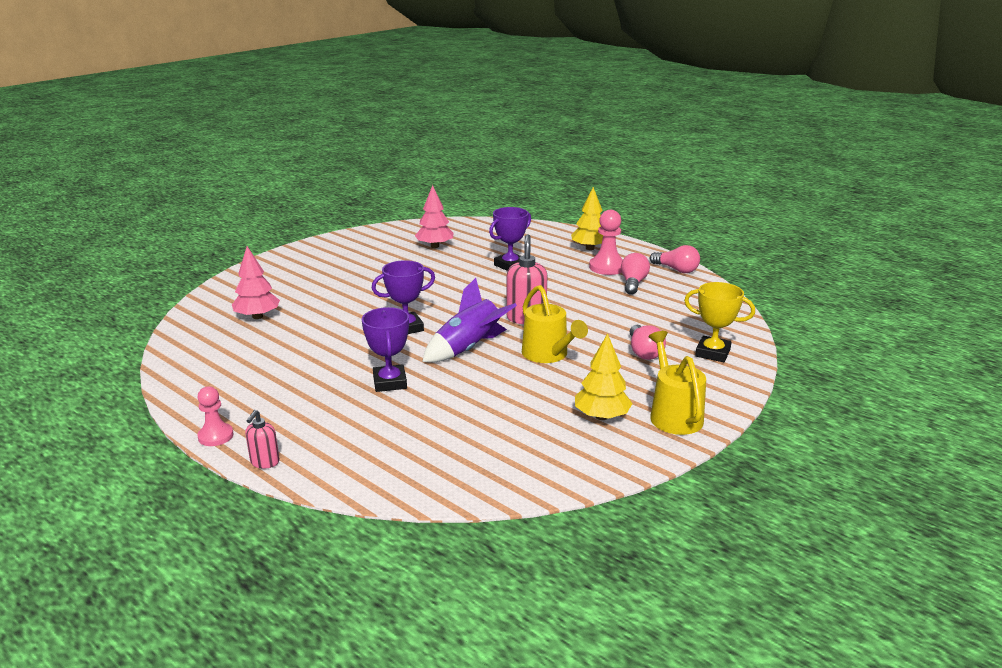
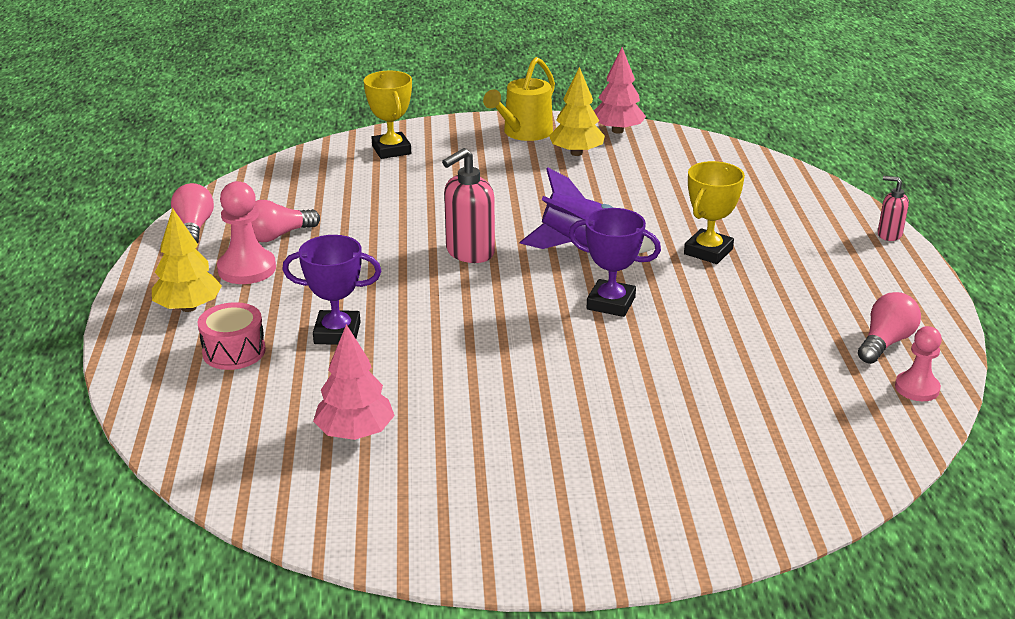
camera: 135 degrees left, 5 degrees up
(216, 436) = (922, 274): pink pawn -> pink pawn (917, 388)
(257, 316) = (776, 415): pink tree -> pink tree (617, 131)
(264, 462) = (889, 235): pink soap dispenser -> pink soap dispenser turned 120 degrees counterclockwise
(390, 382) = (708, 251): purple trophy -> yellow trophy
(535, 245) = (234, 351): none -> pink drum
(548, 355) = (523, 209): yellow watering can -> none
(644, 352) = (440, 175): pink light bulb -> pink light bulb (885, 342)

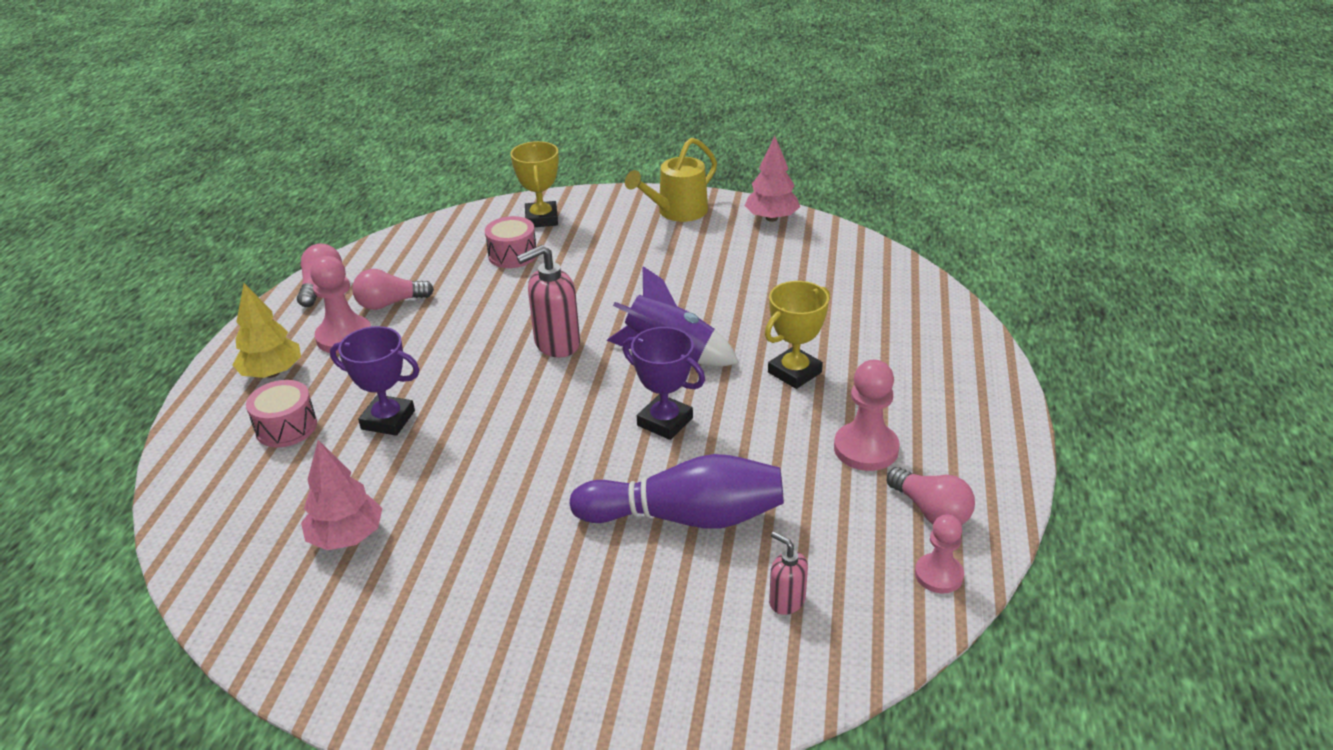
camera: 15 degrees right, 5 degrees up
(380, 183) = (512, 255): none -> pink drum
(576, 153) = (717, 240): yellow tree -> none
(673, 374) = (685, 517): none -> purple bowling pin
(804, 303) = (866, 449): none -> pink pawn
(885, 342) = (931, 511): pink light bulb -> pink light bulb turned 90 degrees clockwise
(889, 235) = (999, 376): pink soap dispenser -> pink soap dispenser (786, 601)

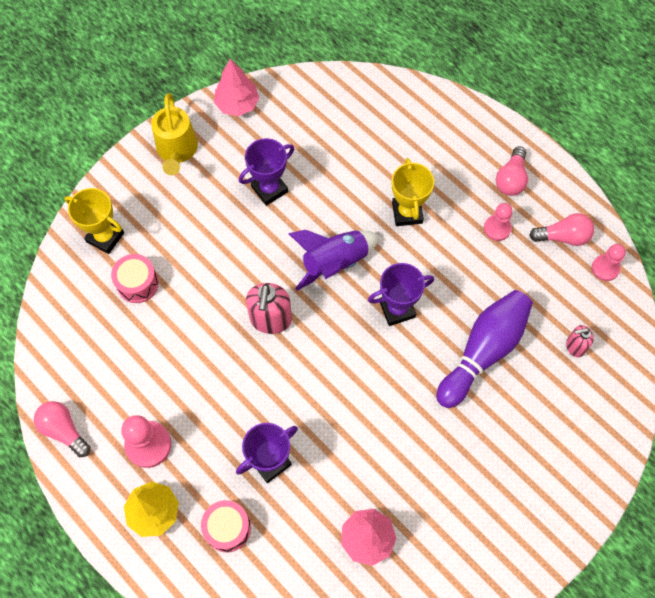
camera: 55 degrees left, 30 degrees up
(390, 303) = (131, 395): pink light bulb -> pink light bulb (511, 179)
(704, 276) = (269, 189): none -> purple trophy
(866, 449) = (497, 228): pink pawn -> pink pawn, size x0.65

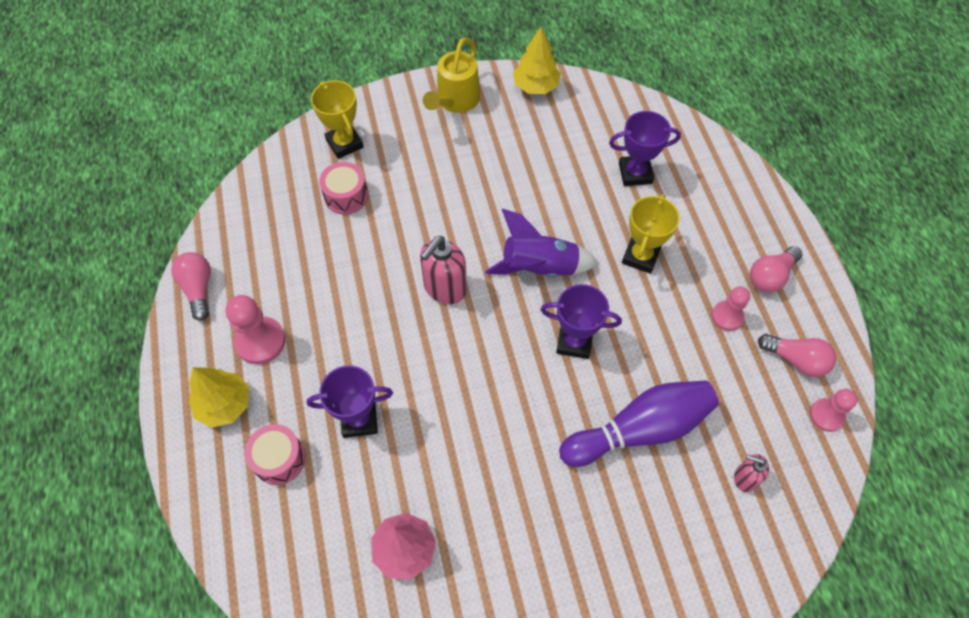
camera: 30 degrees right, 5 degrees down
(237, 104) = (536, 86): pink tree -> yellow tree
(269, 189) = (518, 172): purple trophy -> purple trophy (635, 173)

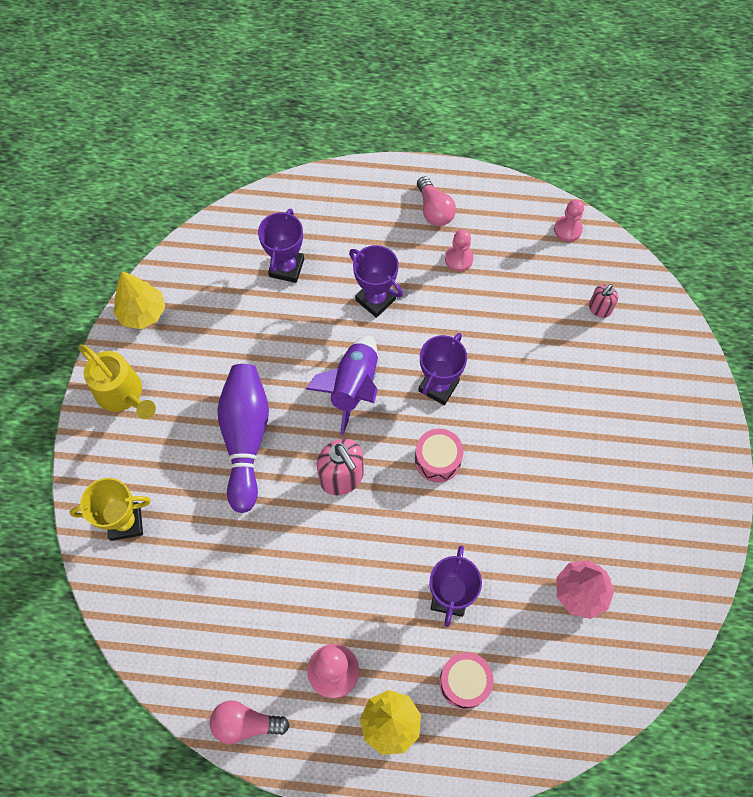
camera: 70 degrees left, 5 degrees up
(346, 196) = (194, 540): pink drum -> pink drum (437, 460)
(639, 430) = (535, 367): purple bowling pin -> purple bowling pin (245, 439)
(640, 256) = (375, 299): yellow trophy -> purple trophy
(796, 360) = (515, 228): pink light bulb -> none

